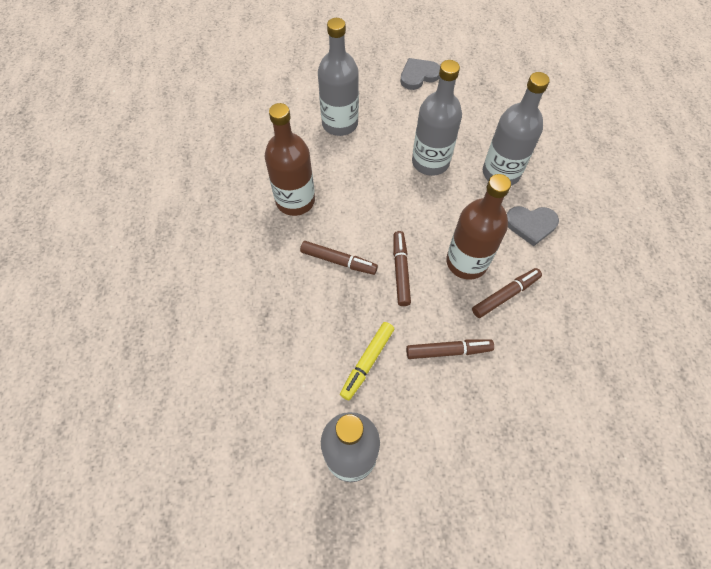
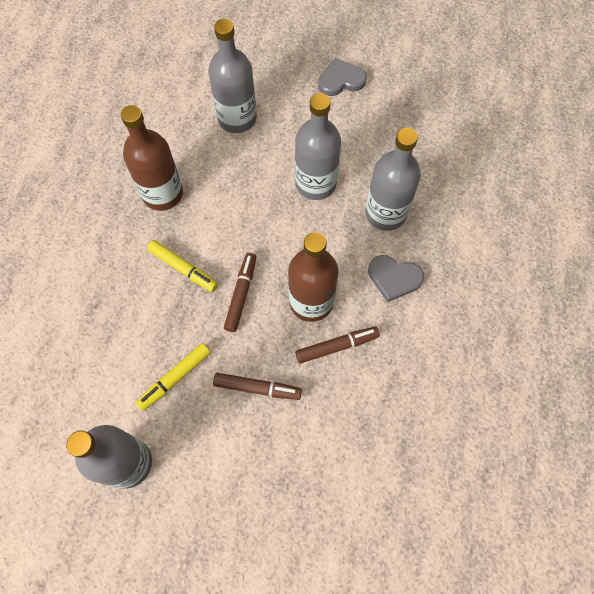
camera: 15 degrees right, 5 degrees up
(338, 261) = (183, 268): brown marker -> yellow marker

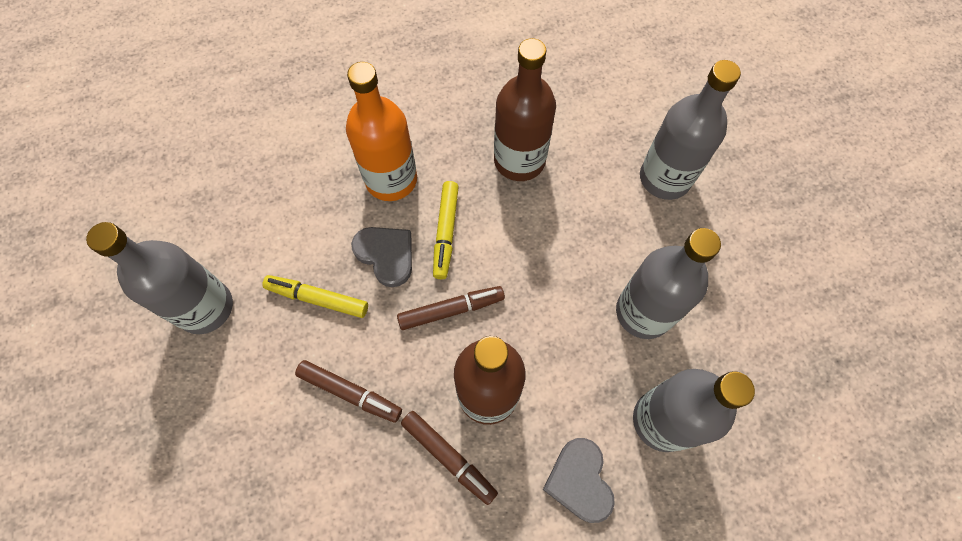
camera: 60 degrees right, 0 degrees up
(117, 283) = (391, 179): none -> orange bottle
(257, 388) = (350, 392): brown marker -> brown marker turned 45 degrees counterclockwise
(341, 80) = (807, 261): grey heart -> grey heart (386, 255)

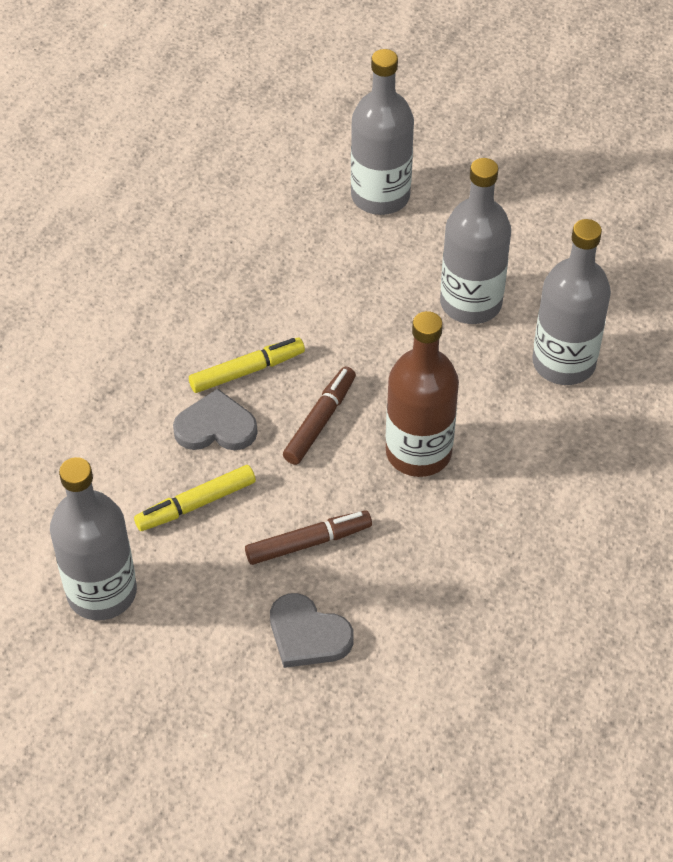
camera: 45 degrees left, 15 degrees down
(391, 179) = (148, 369): orange bottle -> none
(446, 232) = (247, 371): yellow marker -> yellow marker turned 75 degrees counterclockwise
(449, 457) = (438, 517): brown marker -> none
(519, 160) = (245, 271): brown bottle -> none
(579, 481) = (550, 449): grey heart -> grey heart (308, 635)

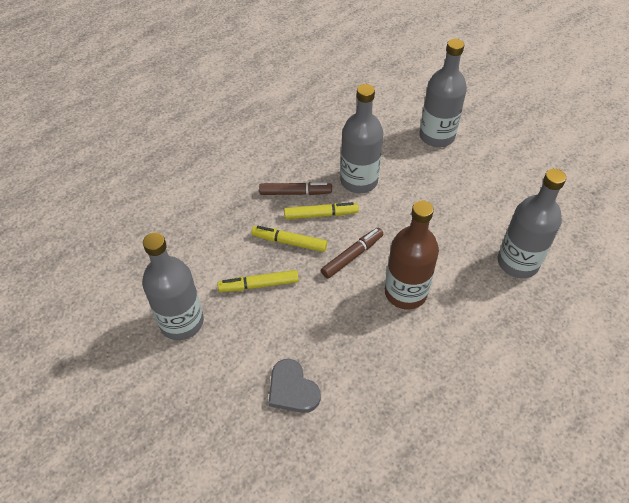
camera: 20 degrees right, 0 degrees up
(216, 427) = (289, 242): grey heart -> yellow marker
(308, 543) = (316, 329): brown marker -> brown marker (295, 193)
(471, 303) = (470, 210): grey bottle -> grey bottle (359, 181)

